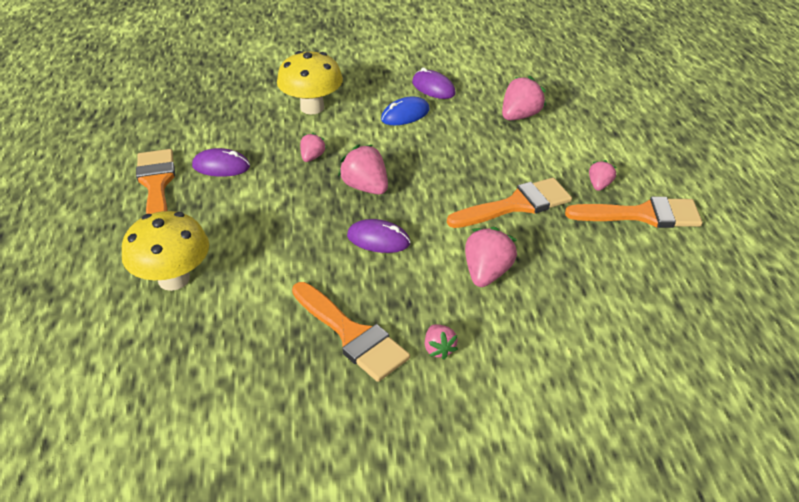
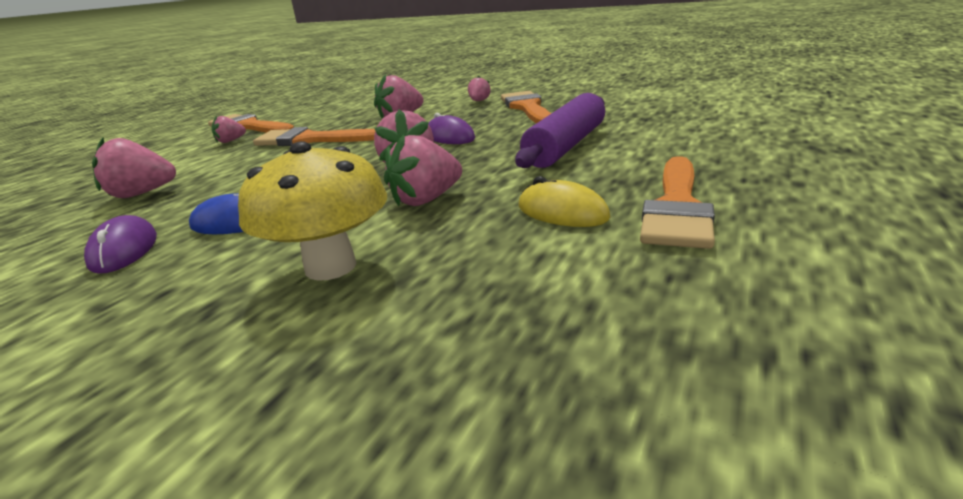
camera: 145 degrees left, 15 degrees down
(174, 279) = (662, 138): yellow mushroom -> none
(221, 166) = (562, 212): purple mouse -> yellow mouse
(255, 245) = (566, 146): none -> purple rolling pin
(312, 157) = (426, 200): pink strawberry -> pink strawberry, size x1.71

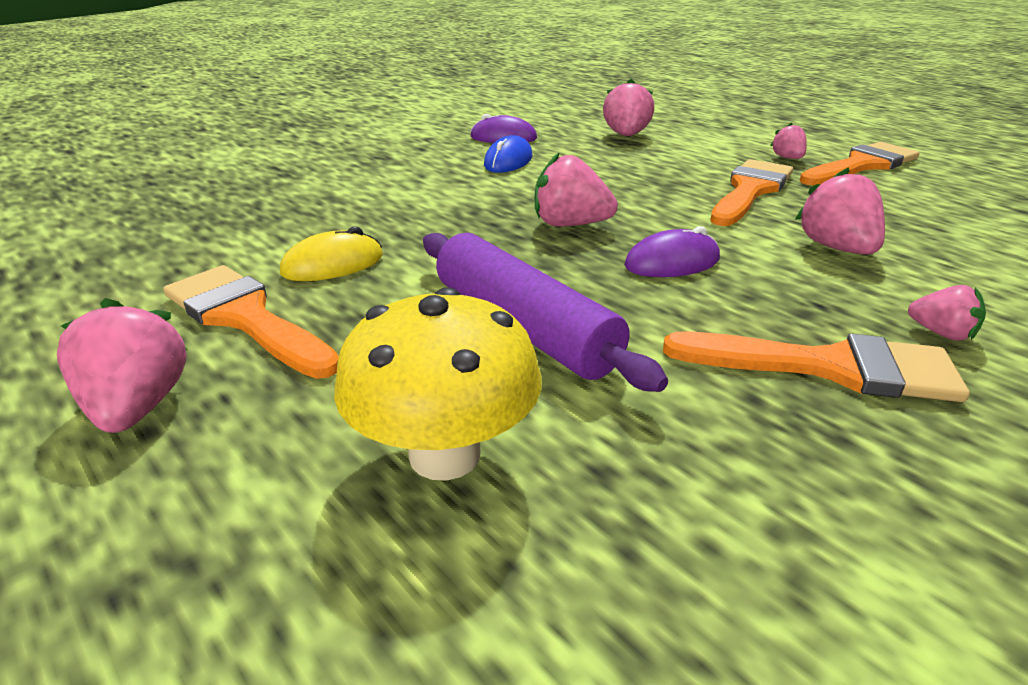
camera: 110 degrees right, 5 degrees up
(330, 267) = (383, 182): yellow mushroom -> yellow mushroom (444, 454)
(426, 200) = (455, 219): pink strawberry -> pink strawberry (138, 407)

